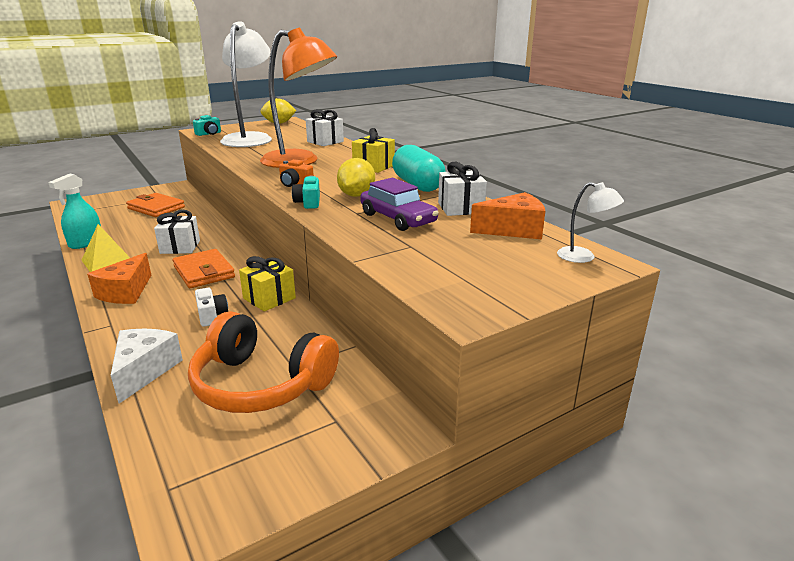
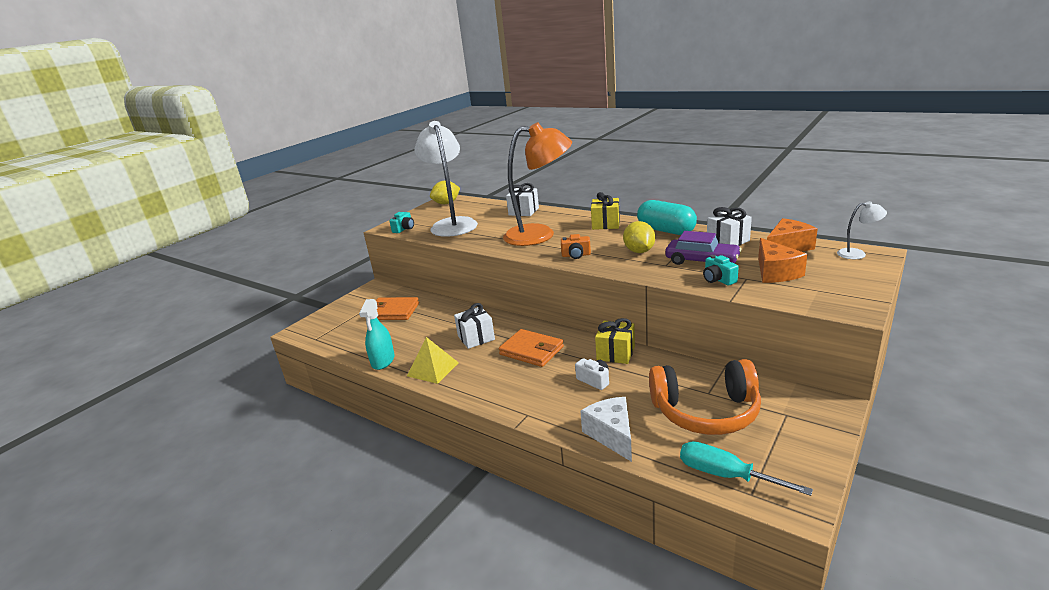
camera: 20 degrees left, 0 degrees up
(126, 292) = (495, 387): orange cheese -> orange cheese (775, 272)
(176, 456) = (725, 475): none -> turquoise screwdriver
(308, 203) = (616, 267): turquoise camera -> turquoise camera (718, 280)

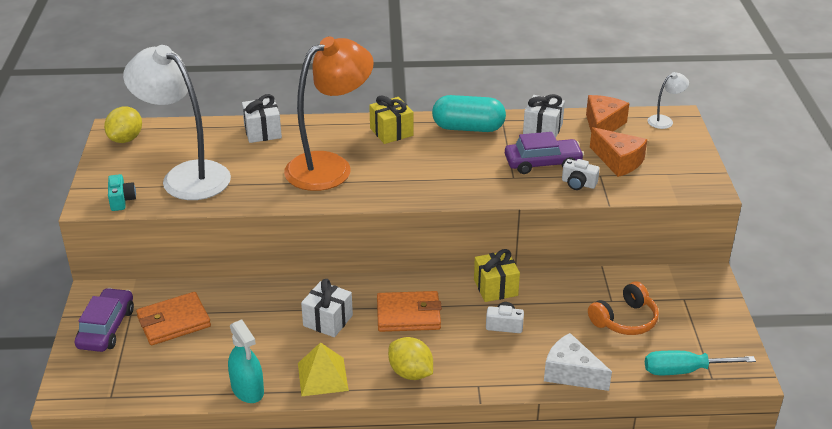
camera: 40 degrees left, 10 degrees up
(358, 304) = (106, 328): none -> purple car
(576, 255) = (407, 187): orange camera -> none
(639, 251) = (469, 165): yellow lemon -> yellow lemon (410, 373)
(706, 412) = (625, 320): orange headphones -> orange headphones, size x0.63
(718, 280) = (578, 183): turquoise camera -> white camera

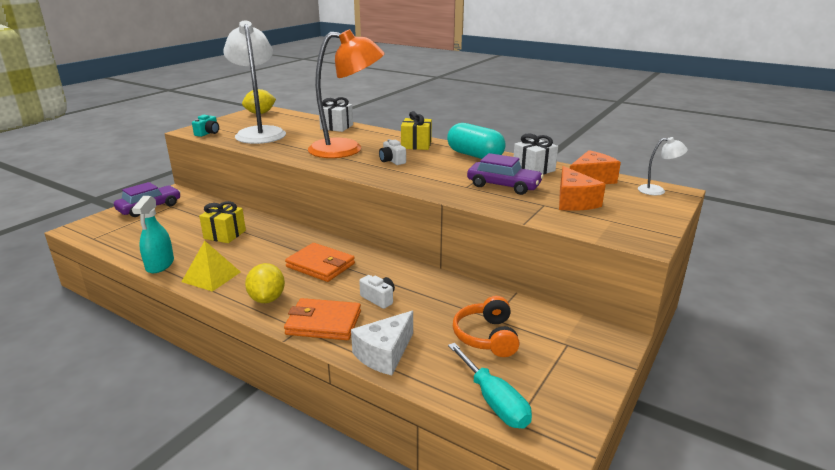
camera: 35 degrees right, 10 degrees down
(174, 322) = (184, 217): orange wallet -> orange wallet (323, 323)
(328, 321) = (265, 249): white gift -> none
(495, 288) = (407, 273): yellow gift -> yellow gift (225, 234)
(571, 373) = (384, 354): white cheese -> white cheese turned 120 degrees counterclockwise
(578, 183) = (515, 204): white camera -> white camera (392, 161)
(625, 320) = (486, 337): orange headphones -> orange headphones turned 90 degrees clockwise
(684, 370) = (494, 401): turquoise screwdriver -> turquoise screwdriver turned 150 degrees counterclockwise

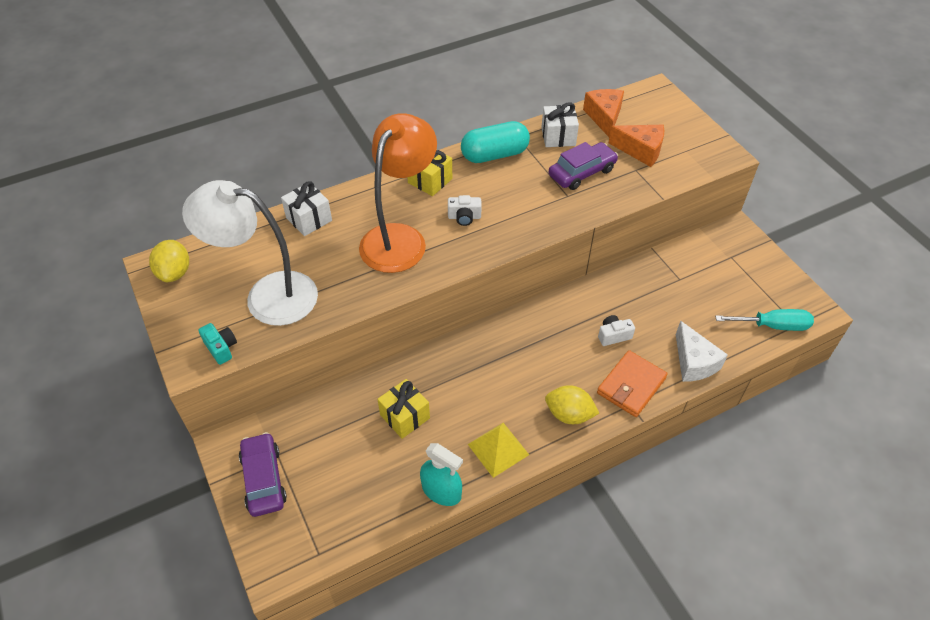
camera: 60 degrees left, 25 degrees up
(320, 265) = (529, 356): orange wallet -> none
(486, 337) = (701, 294): orange headphones -> none
(657, 190) = (649, 96): white lamp -> none

